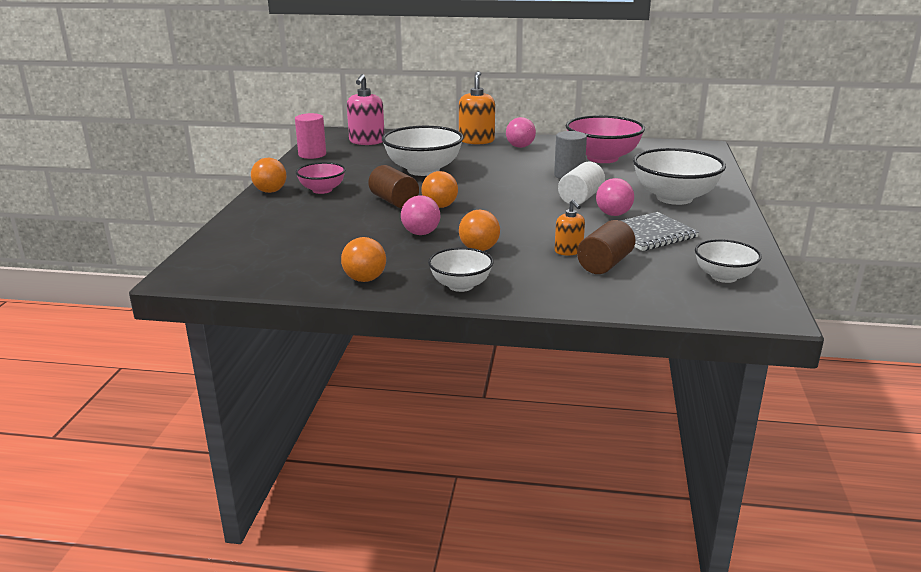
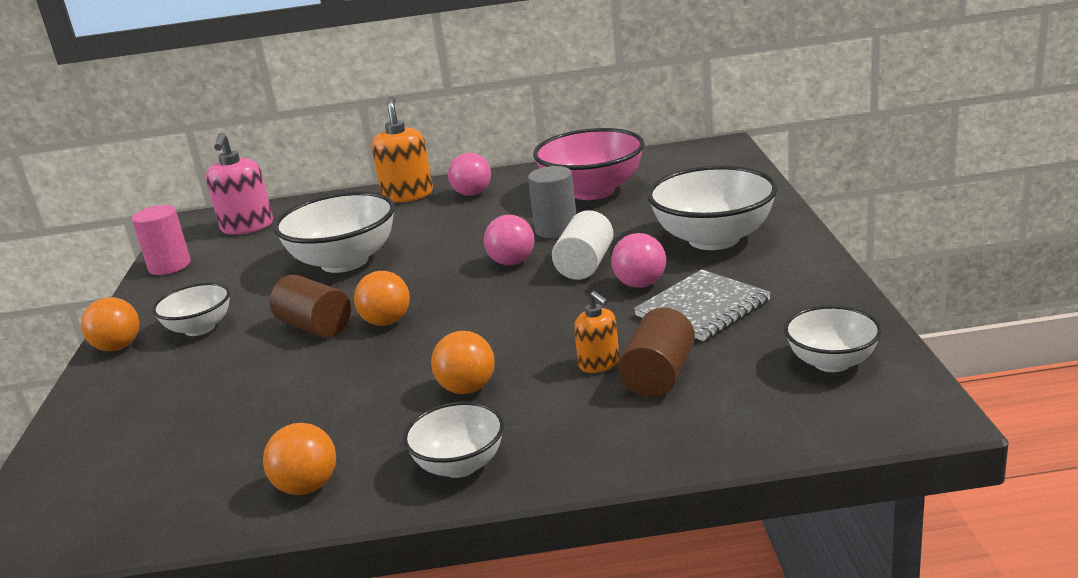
camera: 10 degrees left, 0 degrees up
(322, 190) = (200, 328): pink bowl -> white bowl
(421, 233) = (372, 378): pink ball -> pink ball (512, 262)

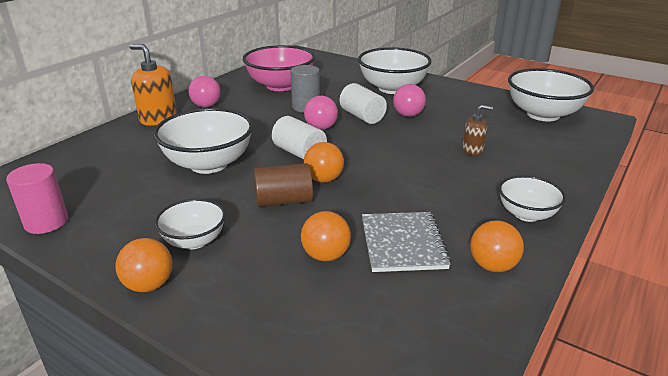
camera: 55 degrees left, 5 degrees up
(247, 227) = (59, 174): pink soap dispenser -> none
(430, 283) = (299, 153): none -> white cylinder
(467, 389) = (447, 186): orange ball -> orange ball (326, 255)
(599, 364) = (472, 150): orange soap dispenser -> brown soap dispenser
(659, 376) = (505, 144): brown cylinder -> none
(702, 308) = (456, 114): grey notebook -> grey notebook (403, 243)
(831, 362) = (543, 114): white bowl -> white bowl, size x1.74

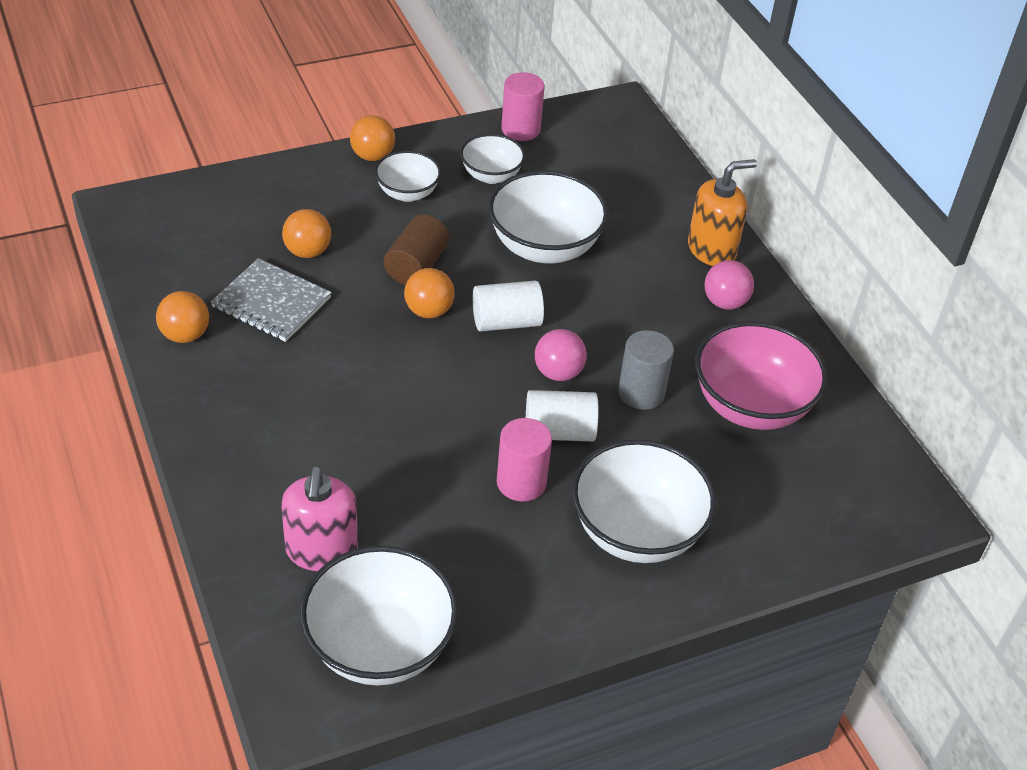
camera: 120 degrees right, 15 degrees up
(408, 115) = (521, 482): pink ball -> pink cylinder
(472, 150) = (366, 474): brown soap dispenser -> none
(526, 214) = (213, 414): white bowl -> white bowl (491, 175)
(532, 143) = (321, 550): none -> pink soap dispenser

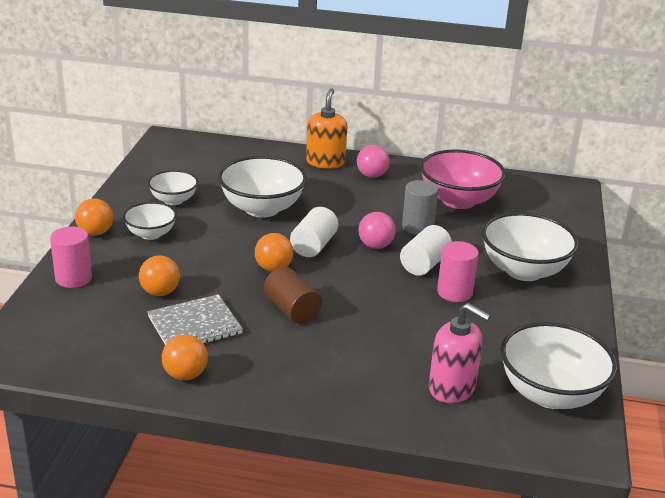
camera: 55 degrees left, 15 degrees down
(416, 266) = (226, 257): brown cylinder -> brown cylinder (292, 310)
(520, 129) = (144, 174): pink cylinder -> pink cylinder (73, 278)

